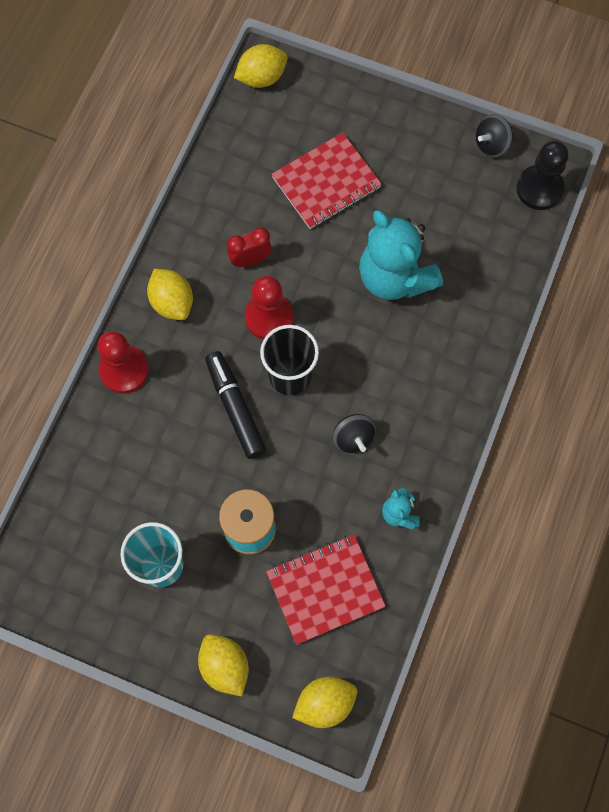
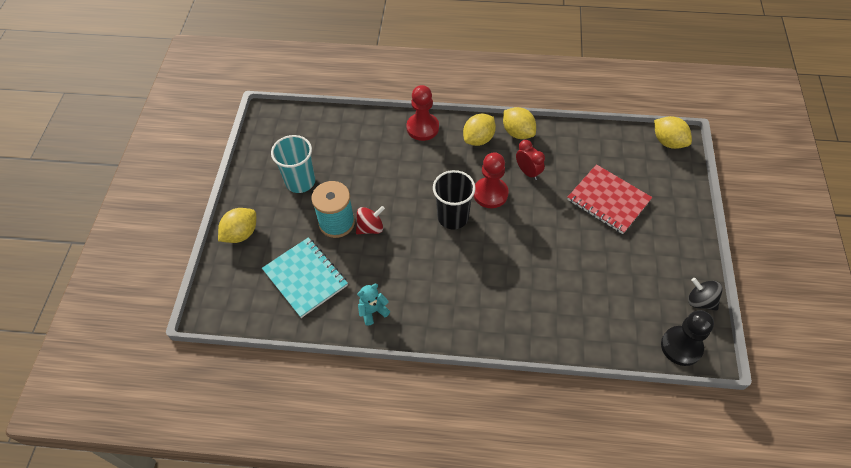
camera: 75 degrees right, 15 degrees down
(235, 408) = (418, 192): black marker -> none
(272, 485) = (370, 228): none -> red spinning top
(325, 589) = (305, 278): red notebook -> turquoise notebook
(325, 703) = (226, 298): yellow lemon -> yellow lemon (518, 132)
(353, 438) = (420, 267): black spinning top -> none
(395, 277) = (555, 262): turquoise teddy bear -> none

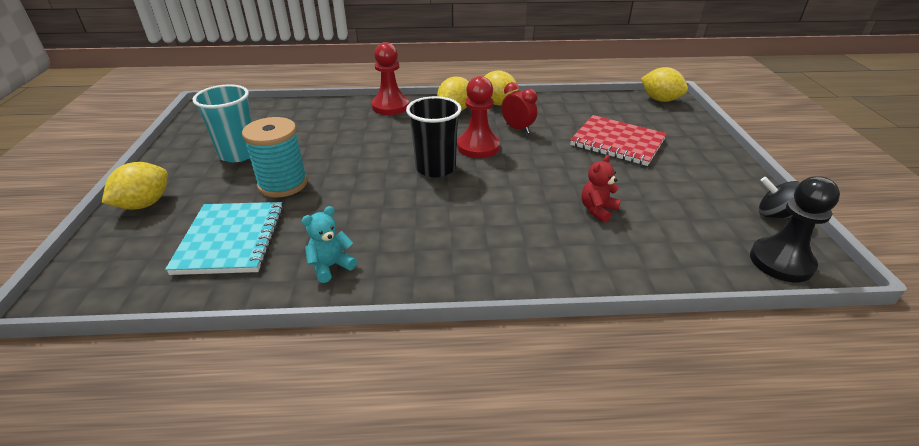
camera: 10 degrees left, 20 degrees down
(305, 278) = (231, 240): turquoise notebook -> turquoise notebook turned 45 degrees clockwise
(370, 228) = (329, 185): red spinning top -> none
(567, 279) = (597, 210): none -> red teddy bear

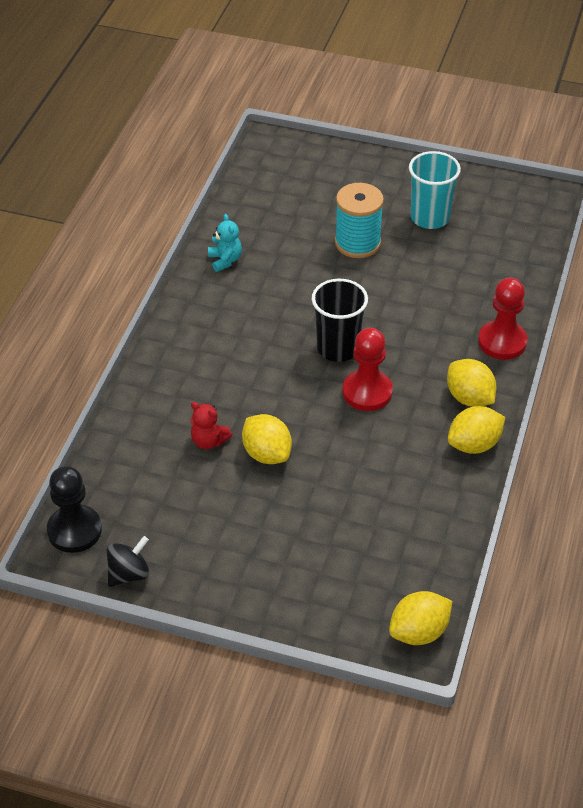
camera: 110 degrees right, 10 degrees up
(145, 204) = (363, 166): yellow lemon -> yellow lemon (267, 454)
(231, 240) = (286, 212): turquoise notebook -> none
(517, 129) = (396, 440): red clock -> none
(597, 210) = (209, 441): red teddy bear -> red teddy bear turned 150 degrees clockwise
(617, 142) = (322, 519): red notebook -> none

